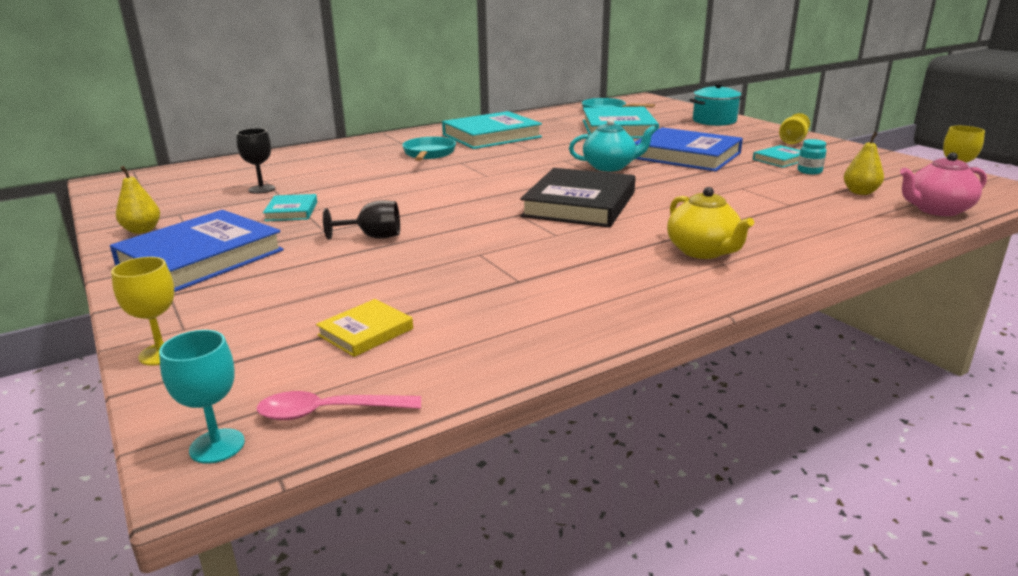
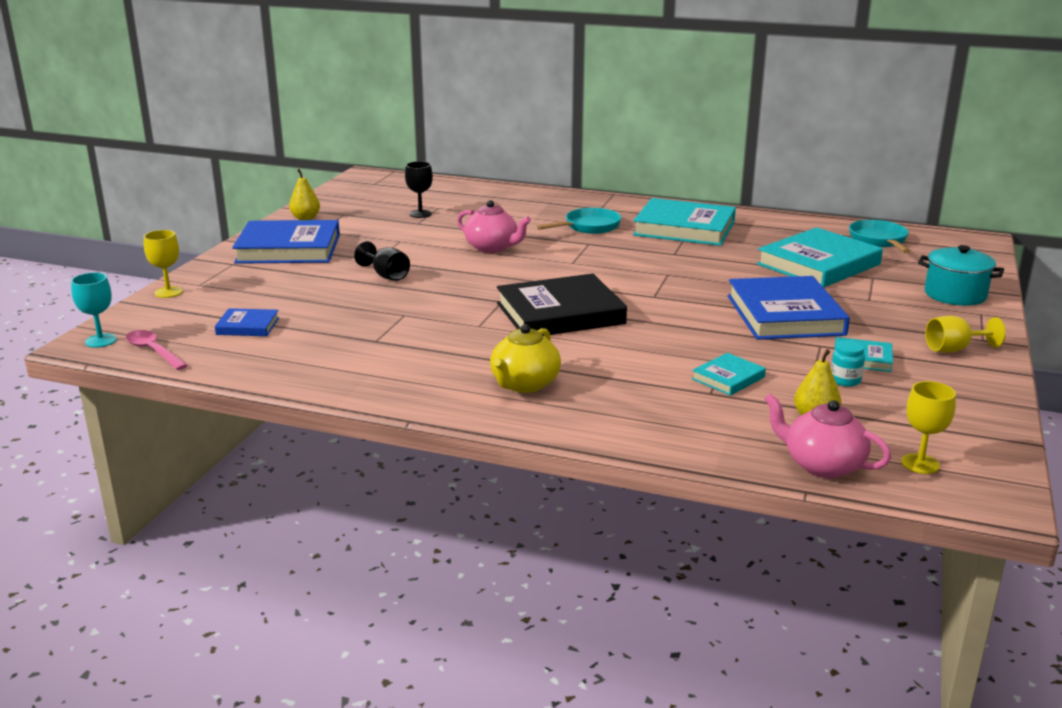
camera: 50 degrees right, 0 degrees up
(291, 211) = (394, 238): turquoise book -> turquoise book (728, 378)
(365, 332) = (248, 326): yellow book -> blue book
(399, 188) = (492, 248): none -> pink teapot
(610, 167) = (683, 295): turquoise teapot -> none

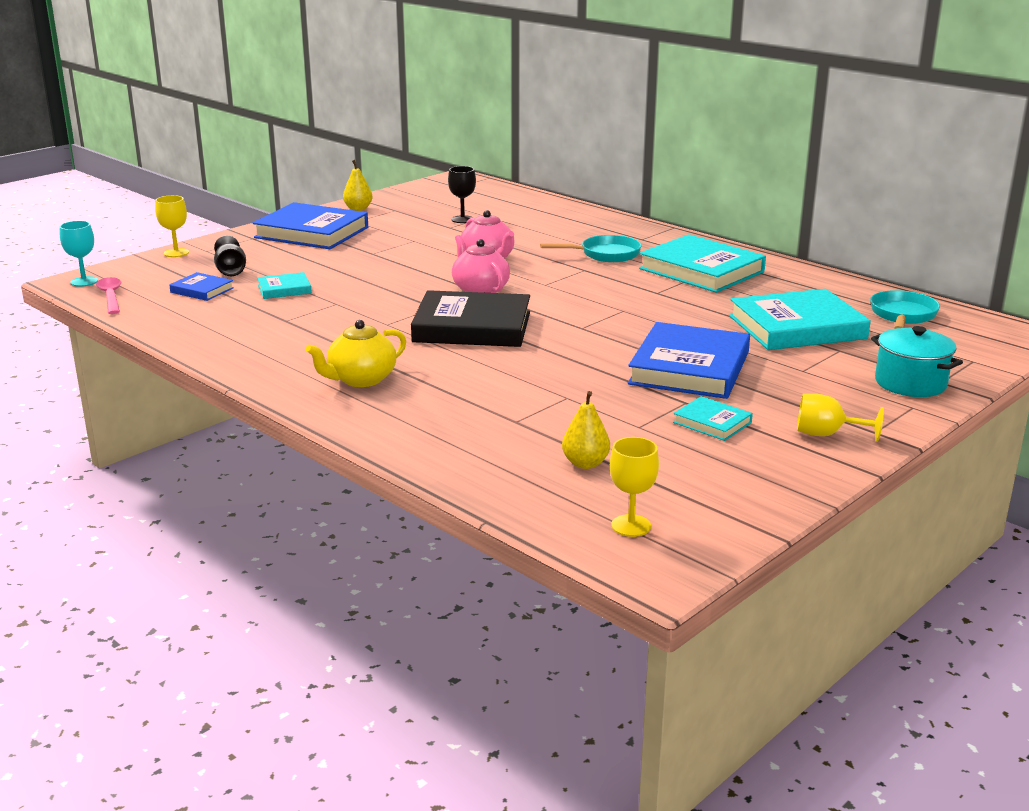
camera: 25 degrees right, 0 degrees up
(386, 276) = (363, 268): black goblet -> black goblet (231, 271)
(728, 378) = (551, 412): turquoise book -> turquoise book (284, 289)
(822, 465) = (533, 504): pink teapot -> pink teapot (480, 290)
(845, 380) = (664, 438): turquoise jar -> none

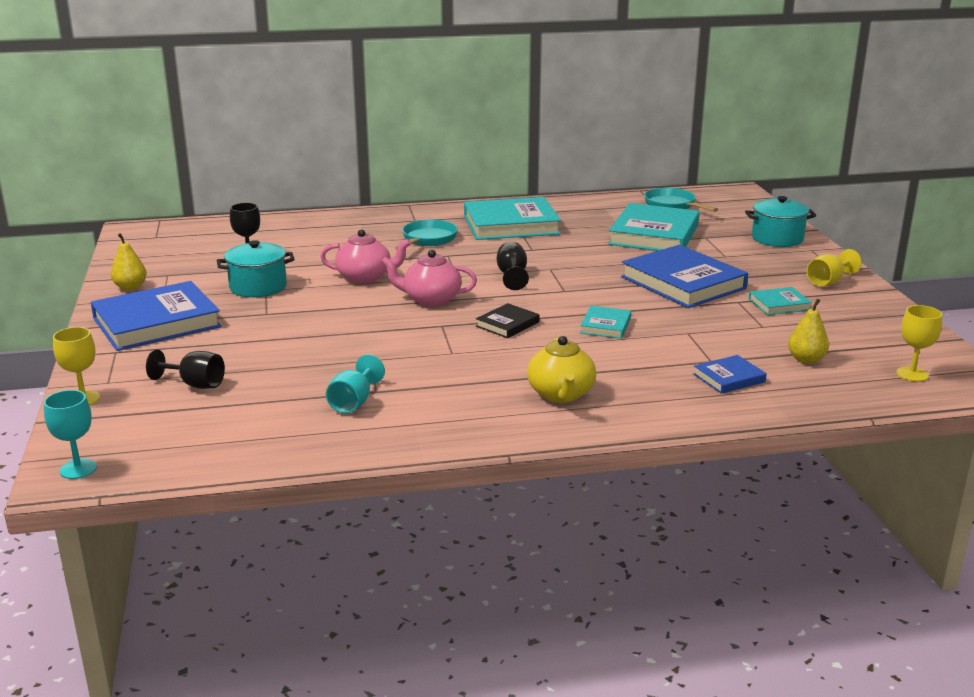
camera: 55 degrees left, 0 degrees up
(110, 296) = (157, 463): pink spoon -> none
(202, 290) = (225, 411): blue book -> blue book (729, 378)
(259, 319) = (353, 402): none -> turquoise goblet
(284, 289) = (293, 372): turquoise book -> turquoise book (605, 326)
(415, 237) = (258, 287): none -> turquoise pot
(472, 327) = (507, 324): black book -> black book, size x0.48
(579, 302) = (512, 276): none -> black goblet

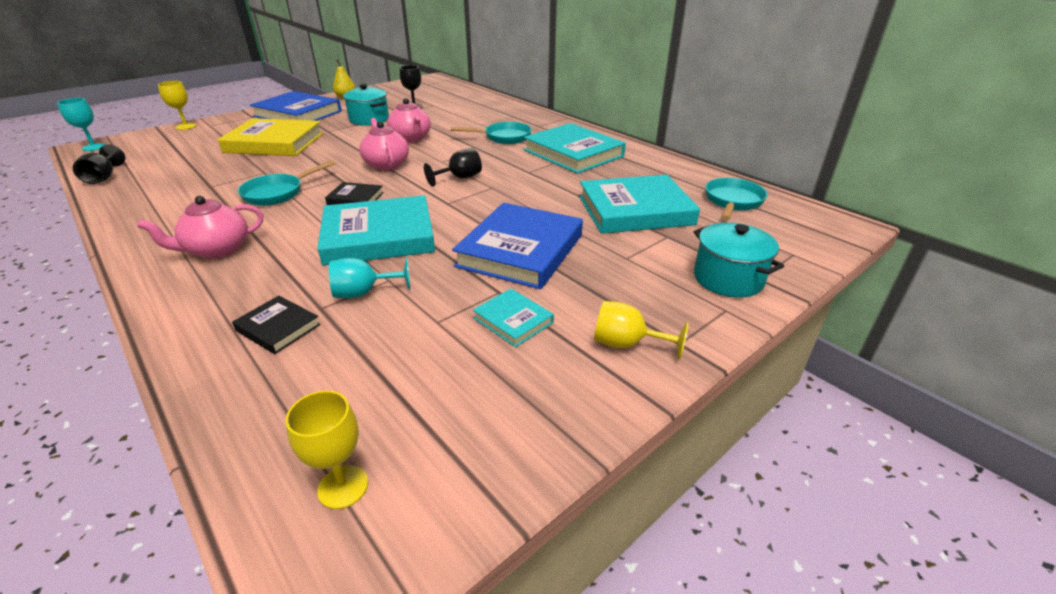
camera: 60 degrees right, 10 degrees up
(195, 384) = (210, 142): black goblet -> black goblet (103, 178)
(265, 346) = (274, 143): none -> yellow book
(353, 402) = (189, 184): turquoise goblet -> turquoise goblet (364, 292)
(446, 357) = (278, 193): none -> turquoise pan
(561, 394) = (217, 249): yellow teapot -> pink teapot
(605, 326) = (379, 236): turquoise book -> turquoise book, size x2.10
(729, 378) = (278, 327): blue book -> black book
(806, 360) = (352, 373): yellow pear -> none

